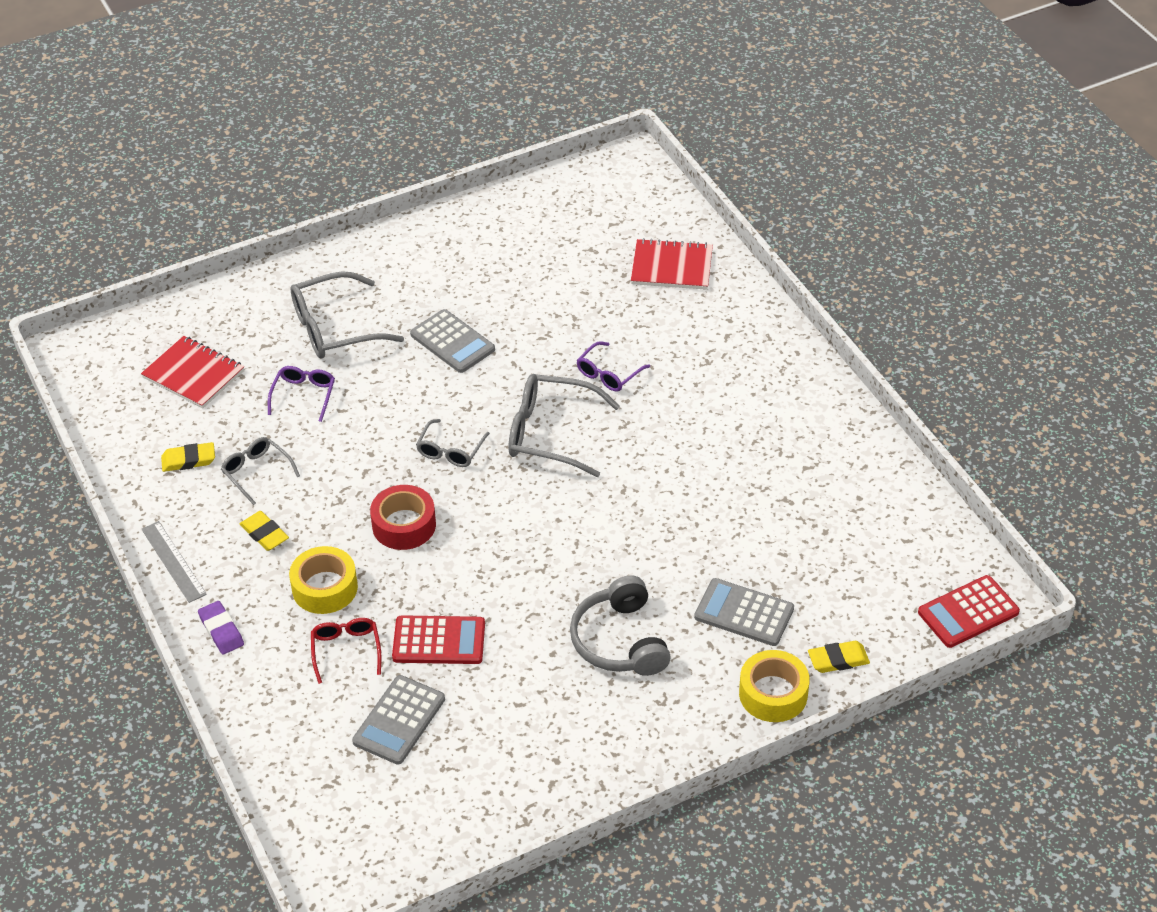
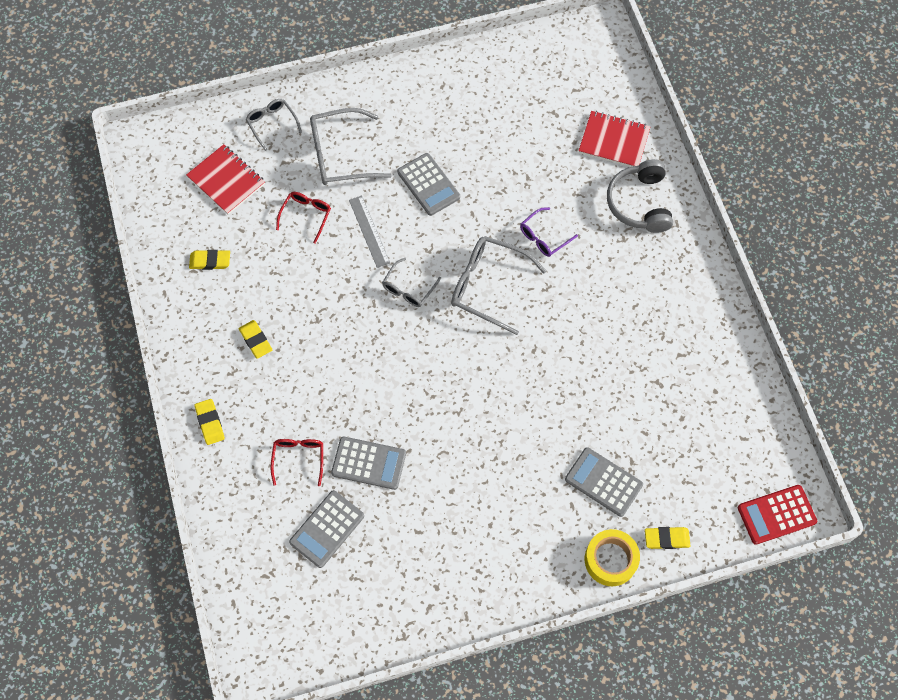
camera: 10 degrees right, 20 degrees up
(173, 561) = (184, 353): grey ruler -> grey ruler (369, 231)
(221, 630) = (210, 423): purple eraser -> yellow eraser
(256, 472) = (259, 282): grey glasses -> grey glasses (272, 124)
(304, 395) = (306, 216): purple glasses -> red glasses
(325, 588) = (292, 398): yellow tape -> none
(404, 525) = (361, 352): red tape -> none
(439, 641) = (368, 463): red calculator -> grey calculator
(620, 641) = (504, 489): grey headphones -> grey headphones (639, 203)

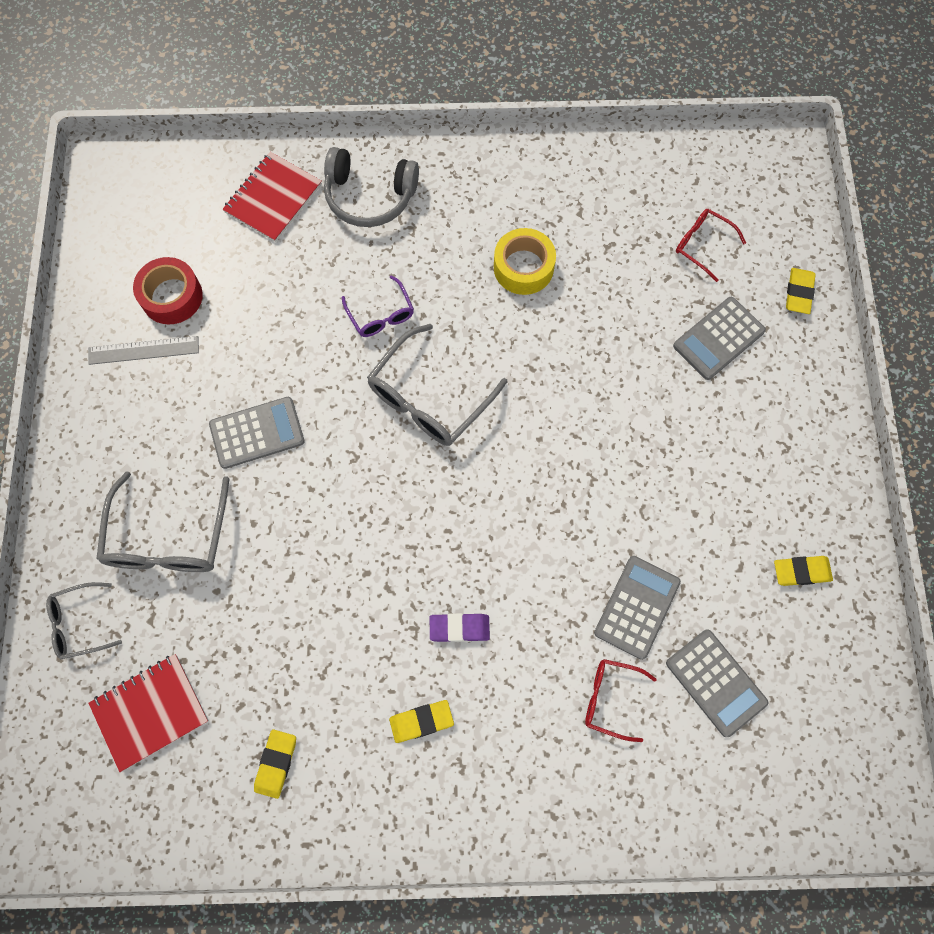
camera: 75 degrees left, 5 degrees up
(210, 423) = (530, 814): yellow eraser -> yellow eraser (801, 571)
(306, 216) = (248, 607): red glasses -> red glasses (702, 245)
(324, 348) = (459, 628): none -> purple eraser
(369, 231) = (301, 527): grey ruler -> grey ruler (143, 350)
(408, 288) = (403, 496): grey glasses -> none
(513, 102) = (172, 296): none -> red tape
(610, 560) = (813, 358): yellow tape -> yellow tape (523, 267)
(776, 514) = (790, 177): red calculator -> none

